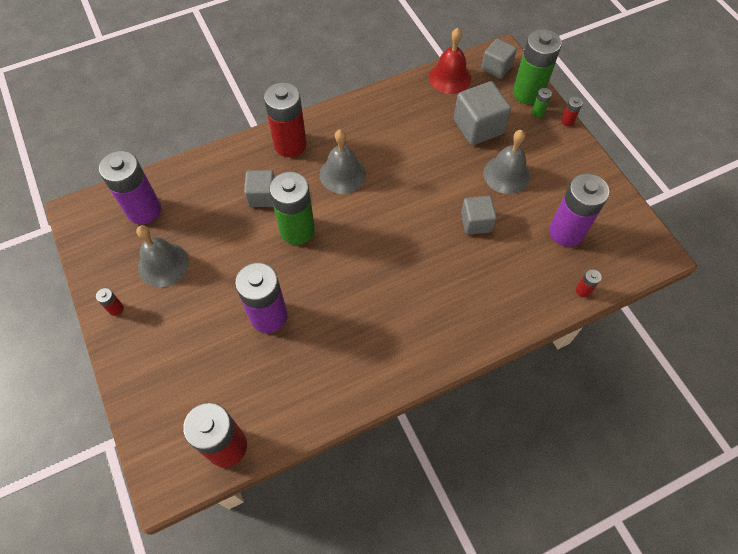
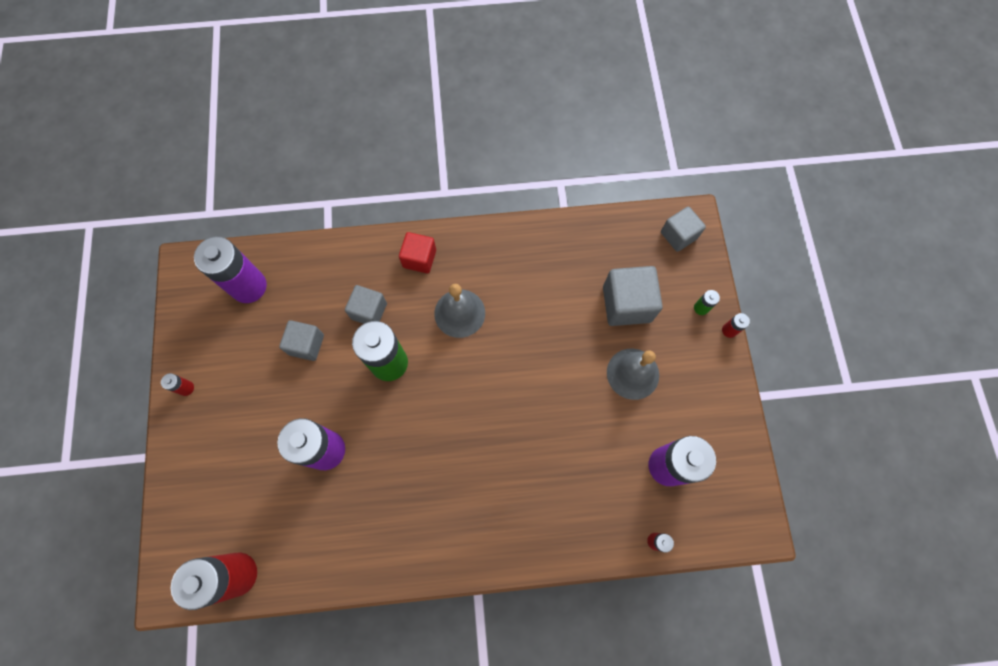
camera: 20 degrees right, 10 degrees up
(163, 264) = (246, 355): grey bell -> none
(290, 144) = (419, 258): red battery -> red cube
(450, 77) = (621, 231): red bell -> none
(476, 222) = (575, 420): grey cube -> grey cube (306, 345)
(528, 93) = (700, 279): green battery -> none

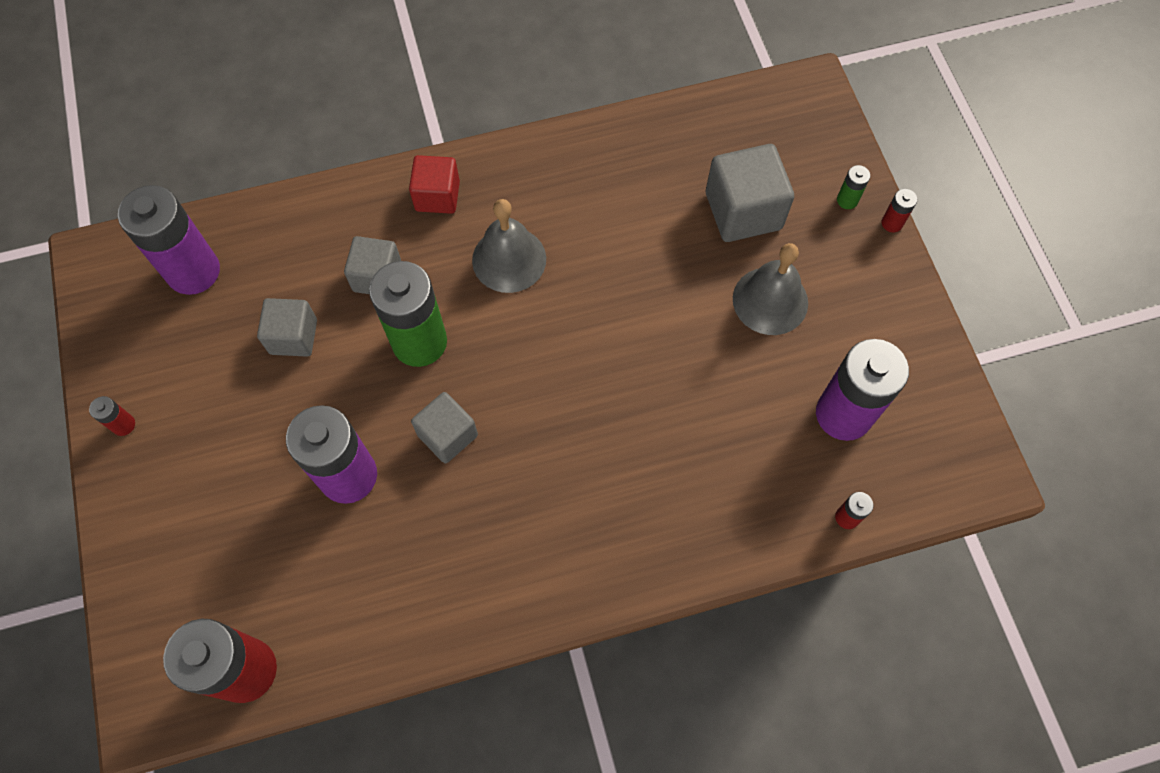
camera: 10 degrees left, 5 degrees down
(678, 235) = (797, 111): grey cube -> grey cube (447, 435)

